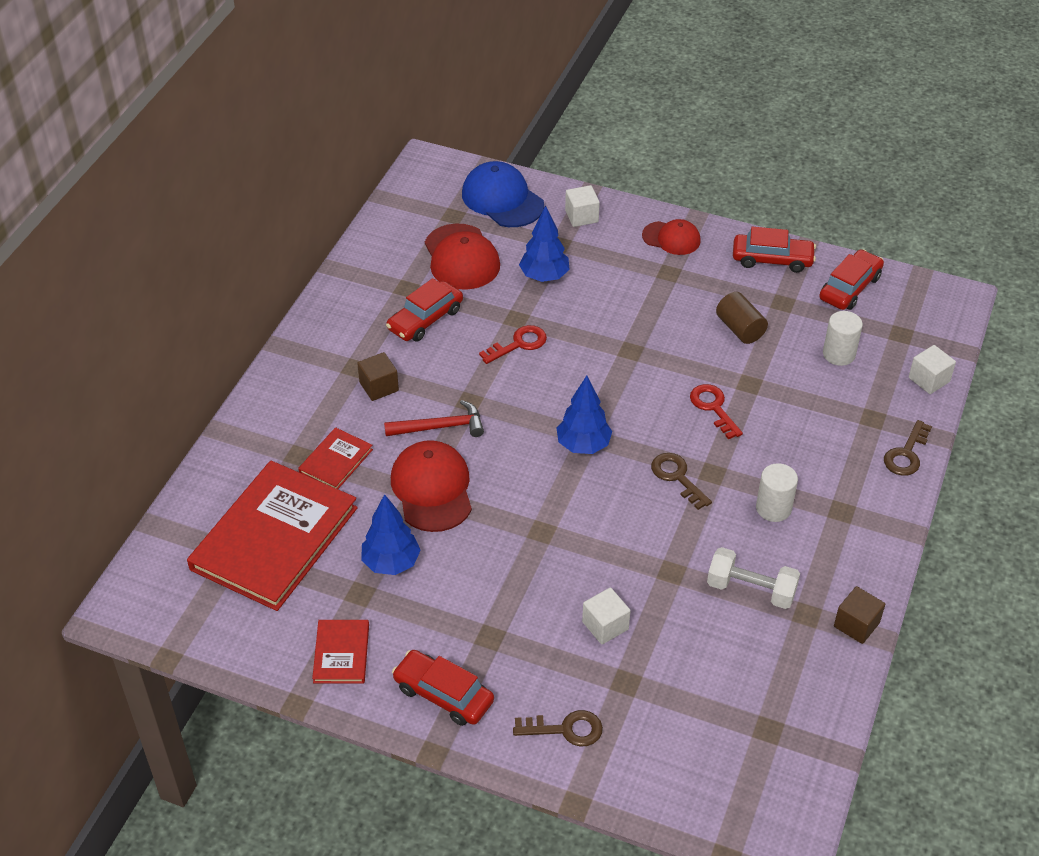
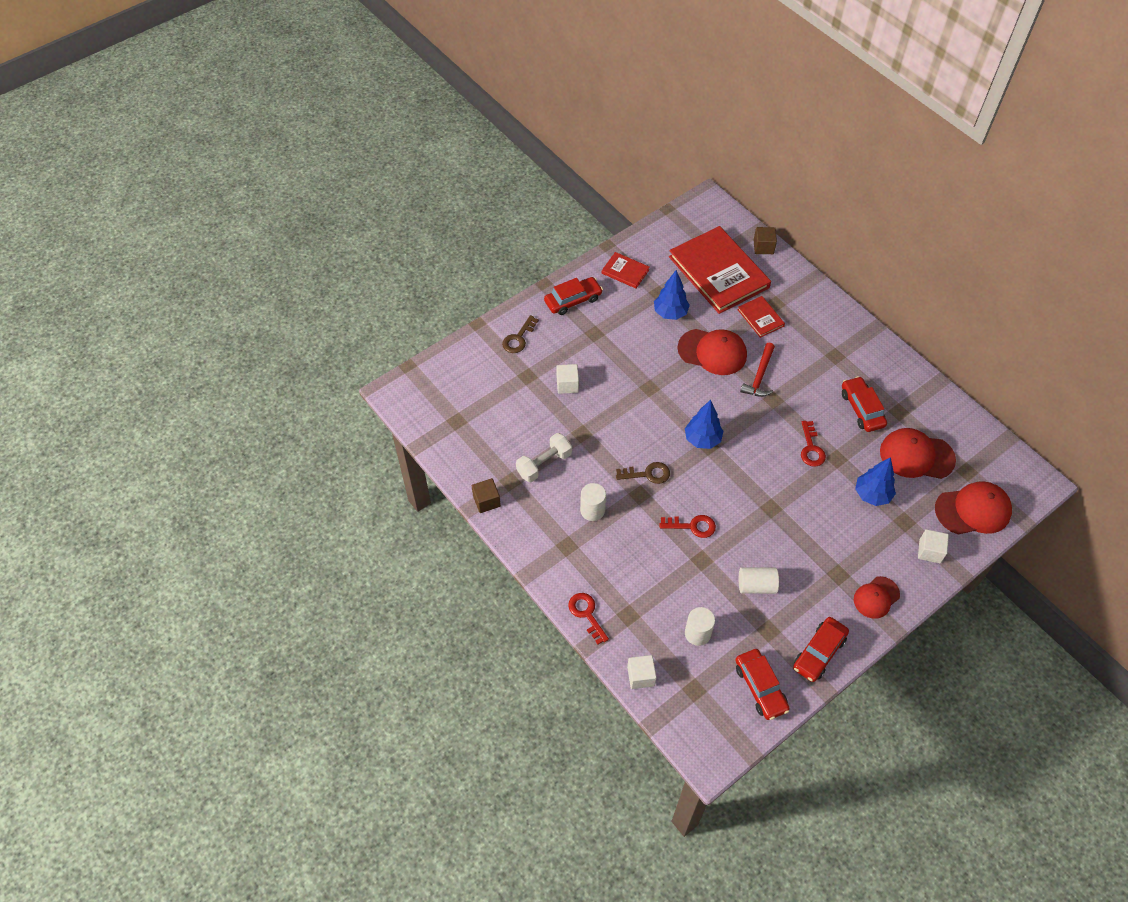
camera: 120 degrees right, 10 degrees up
(379, 387) = (811, 361): brown cube -> brown cube (763, 247)
(502, 199) = (973, 510): blue cap -> red cap
(740, 329) = (756, 586): brown cylinder -> white cylinder
(906, 454) = (586, 614): brown key -> red key

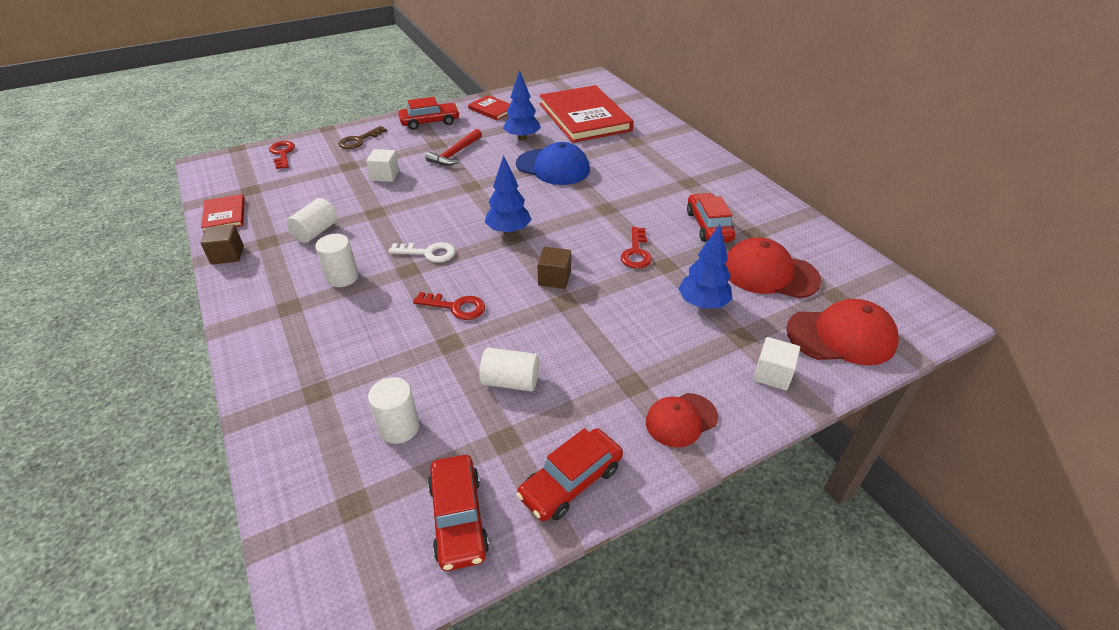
camera: 10 degrees right, 15 degrees down
(544, 464) = (316, 232): white dumbbell -> white cylinder
(586, 614) = (262, 382): red key -> red key (282, 153)
(641, 676) = (285, 472): white cube -> none
(647, 474) = (428, 253): brown key -> white key
(712, 352) = (553, 167): red cap -> blue cap
(759, 376) = (597, 189): red hammer -> red hammer (455, 153)
(760, 318) = (615, 149): red book -> red book (224, 215)
(763, 247) = (636, 106): brown cube -> brown cube (554, 278)

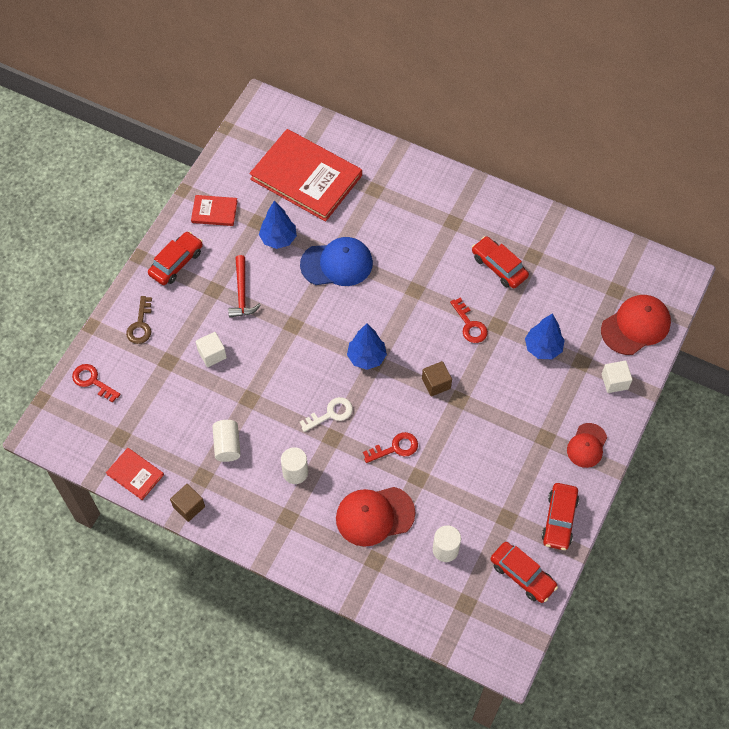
camera: 35 degrees left, 20 degrees up
(510, 381) = (478, 480): white cylinder -> none
(769, 273) = (566, 293): red cap -> red cap (374, 516)

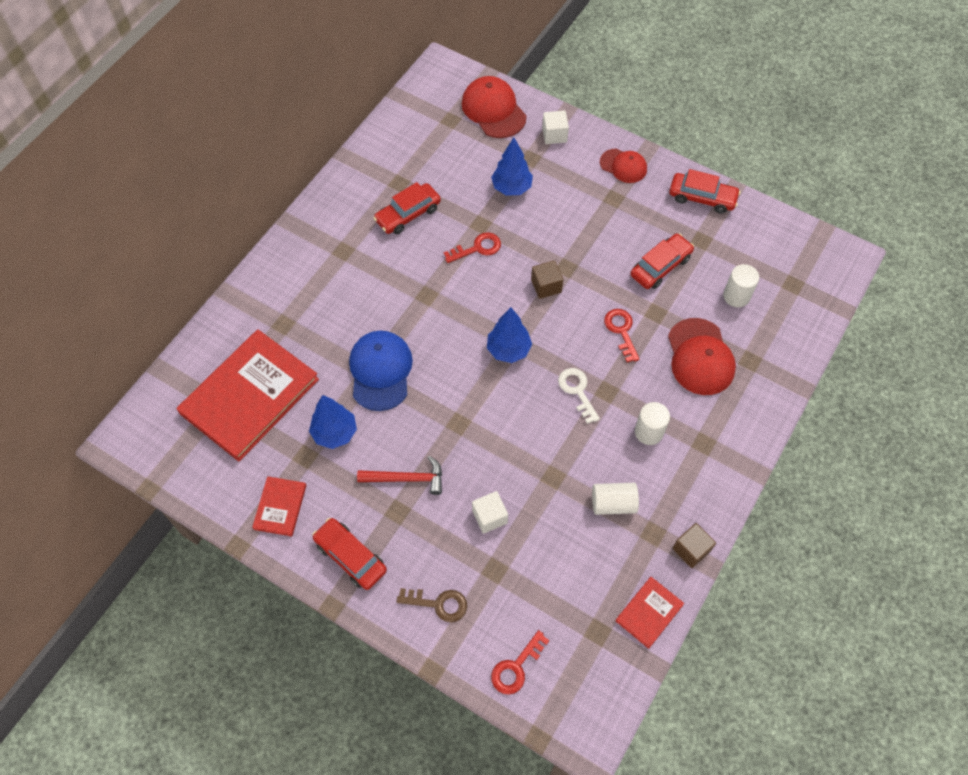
camera: 85 degrees left, 0 degrees up
(522, 575) = (760, 234): red car -> red car (660, 266)

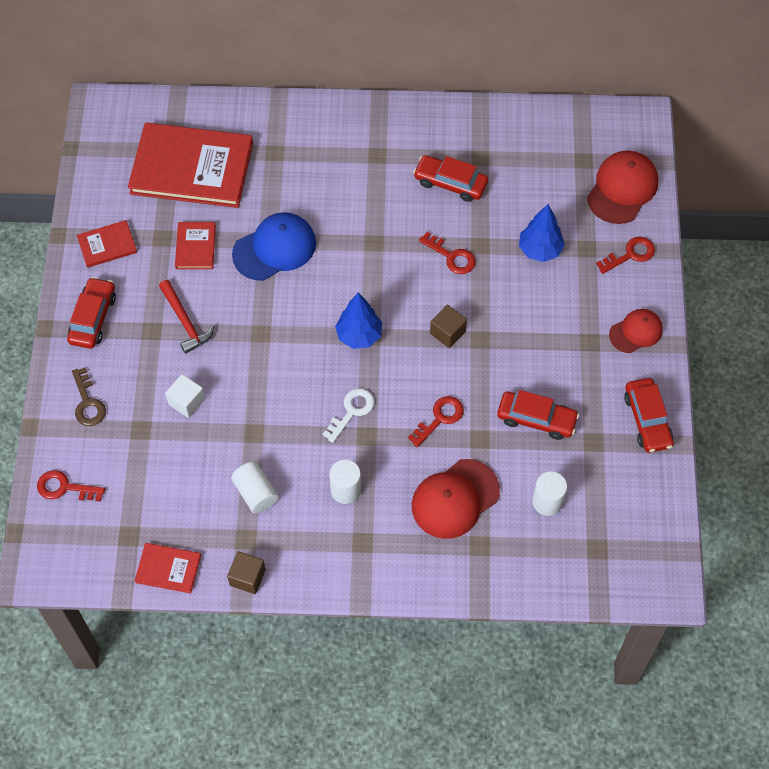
camera: 60 degrees right, 0 degrees up
(335, 433) = (195, 247): blue tree -> red book
(554, 135) = (630, 254): white cube -> red key
(623, 166) = (636, 332): red cap -> red cap turned 120 degrees counterclockwise

